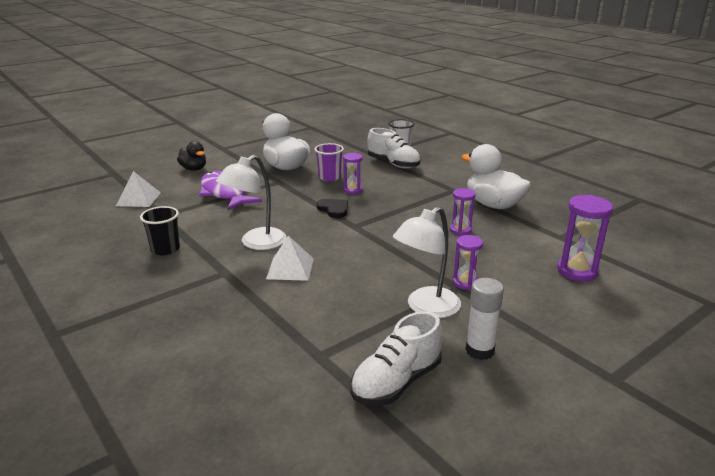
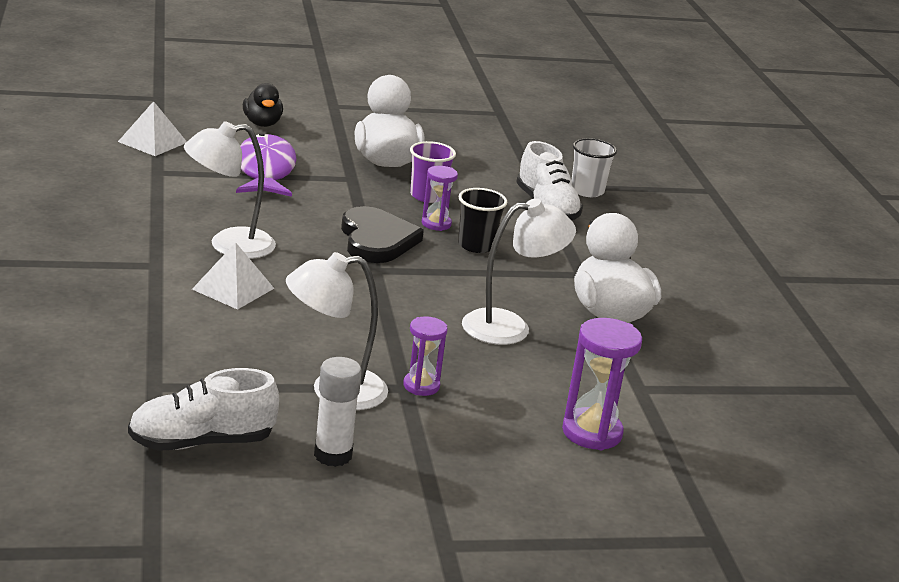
camera: 25 degrees right, 0 degrees up
(165, 249) = (119, 214): black cup -> black cup (476, 245)
(334, 209) = (376, 240): black heart -> black heart, size x1.69
(460, 230) = (509, 327): purple hourglass -> white lamp

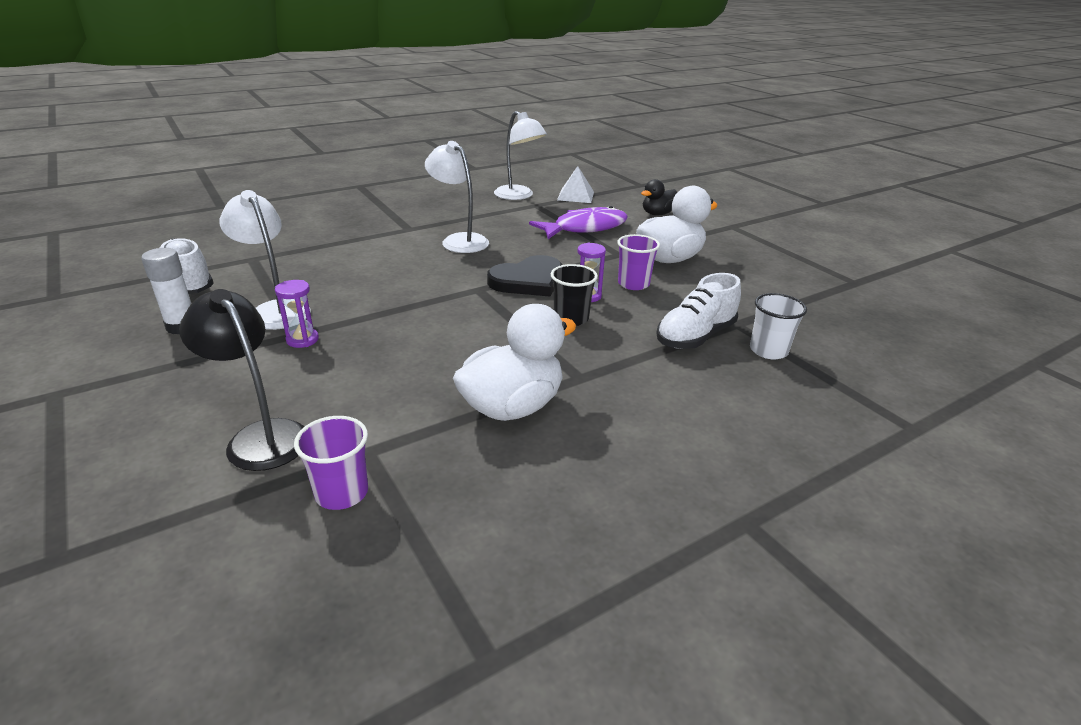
camera: 70 degrees right, 5 degrees up
(233, 288) = (399, 253): white pyramid -> none
(509, 327) = (435, 359): white lamp -> white lamp (519, 196)
(592, 432) = (260, 436): purple hourglass -> black lamp
(688, 408) = (342, 493): none -> purple cup

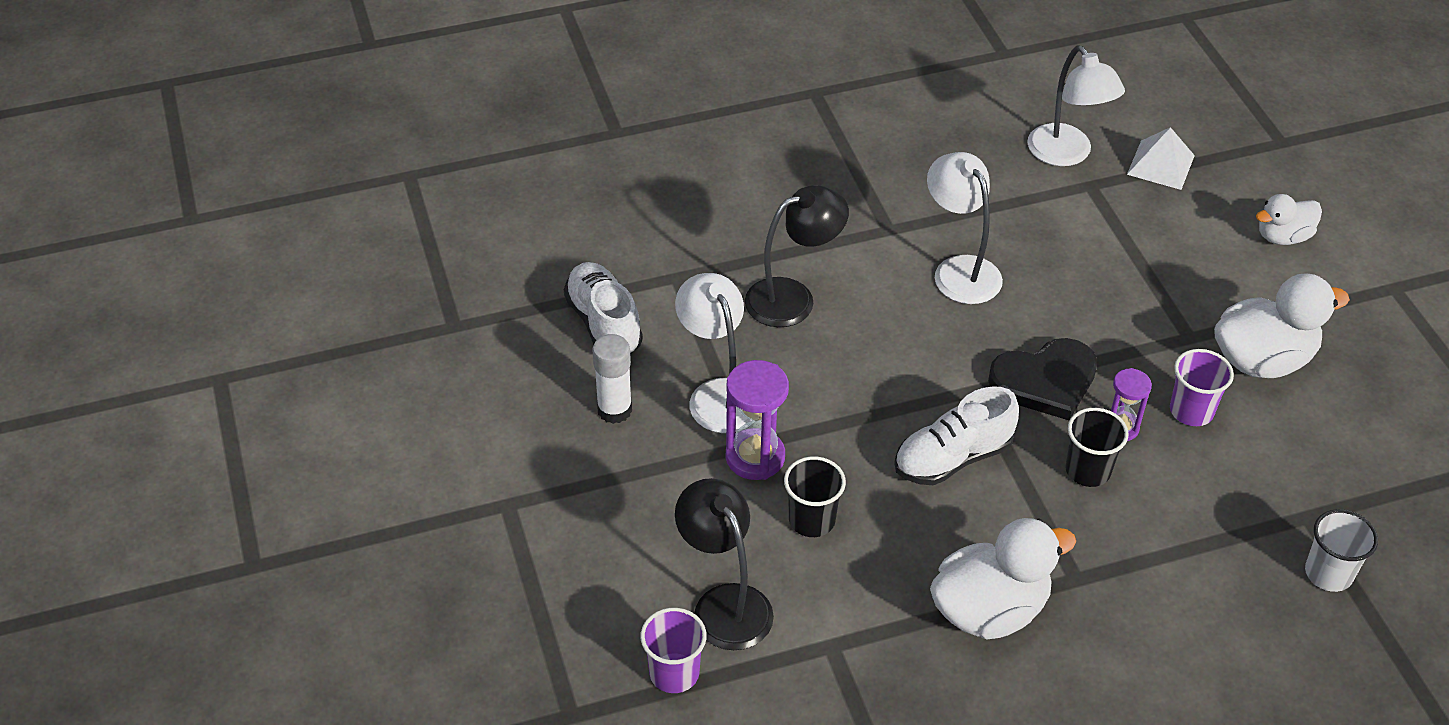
camera: 15 degrees right, 15 degrees up
(302, 340) = (755, 457): purple hourglass -> purple hourglass, size x1.61
(340, 260) = (793, 298): none -> black lamp
(342, 493) = (808, 692): purple cup -> purple cup (674, 673)
(350, 370) = (812, 520): none -> black cup
(585, 228) = (1154, 262): purple fish -> none
(657, 214) = (1283, 236): black duck -> white duck
(695, 336) = (1242, 531): white shoe -> white shoe (952, 458)

